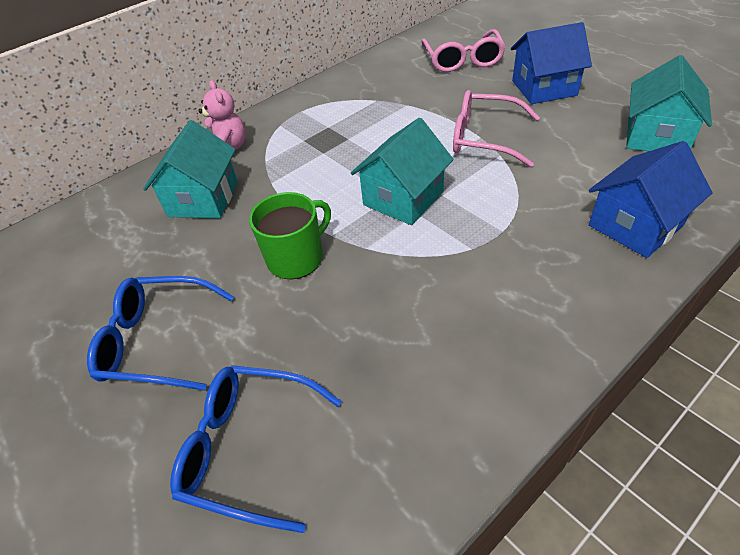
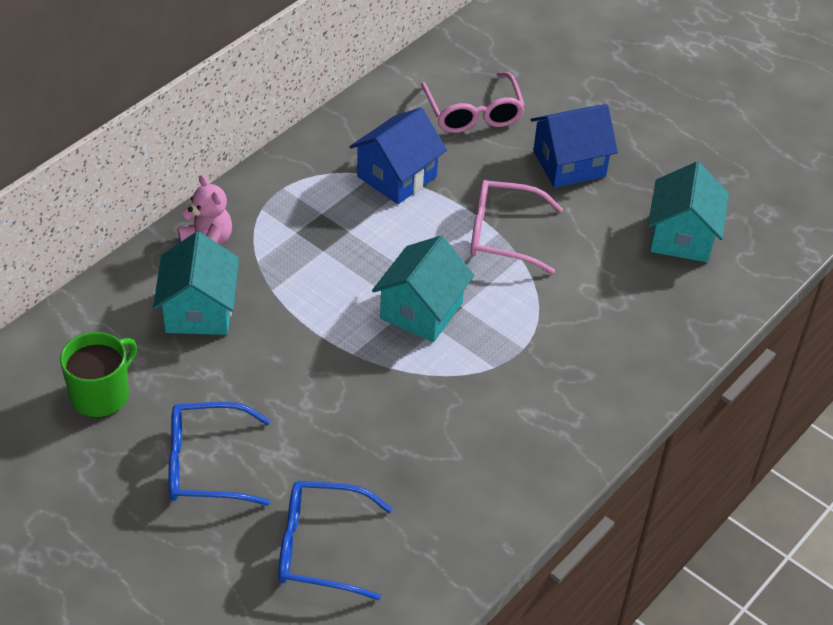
camera: 15 degrees left, 0 degrees up
(296, 258) = (321, 379): green mug -> green mug (101, 394)
(635, 225) = (647, 342): blue house -> blue house (396, 177)

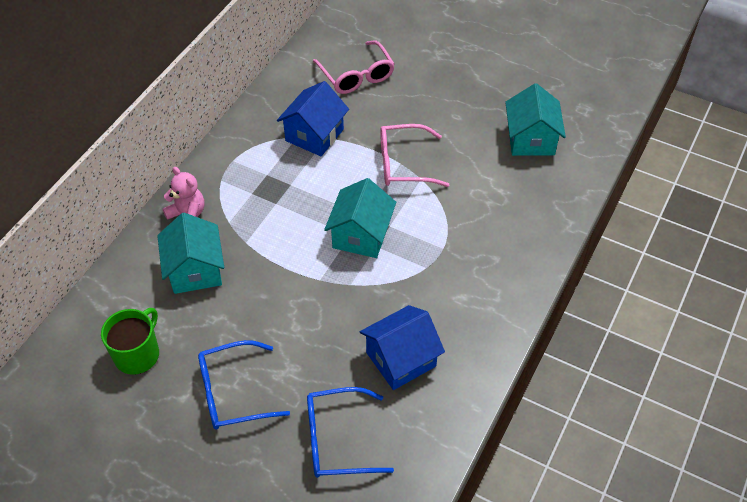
camera: 10 degrees left, 5 degrees up
(569, 164) = (436, 100): blue house -> blue house (401, 359)

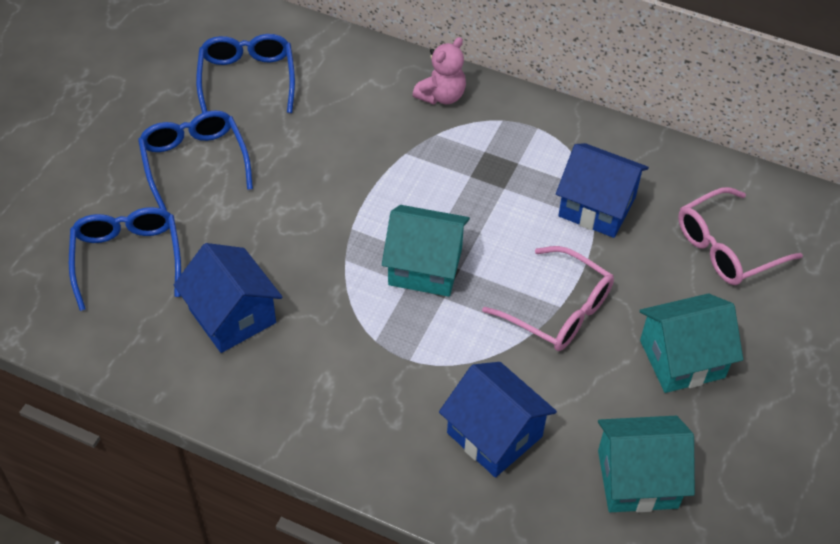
camera: 85 degrees right, 0 degrees up
(137, 354) = (247, 79): green mug -> blue glasses
(195, 270) = (360, 112): turquoise house -> turquoise house (682, 359)
(403, 164) = (558, 310): pink glasses -> pink glasses turned 135 degrees clockwise
(502, 205) = (494, 434): none -> blue house

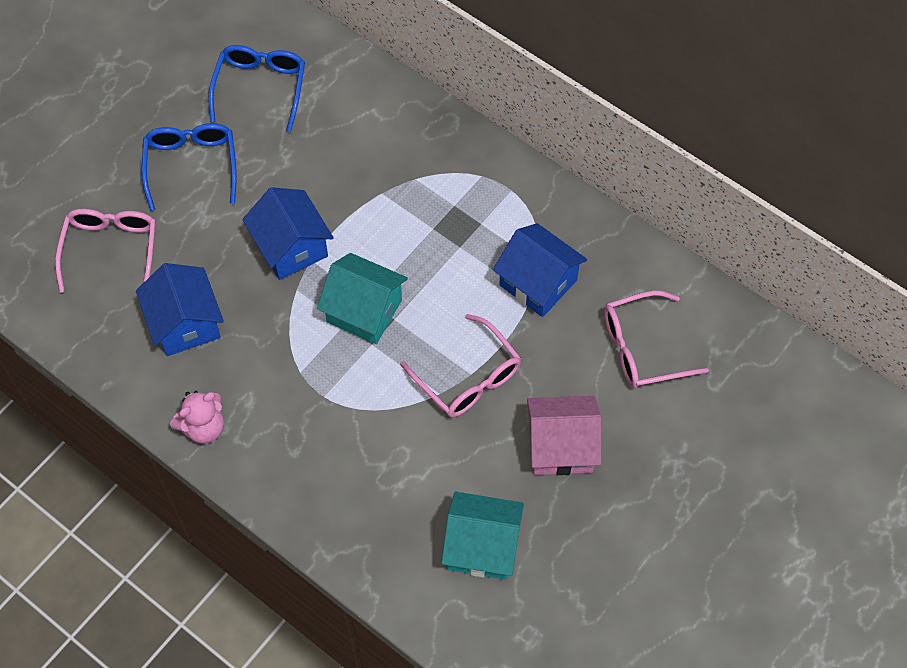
camera: 15 degrees right, 10 degrees up
(127, 258) = (111, 250): blue glasses -> pink glasses
(441, 96) = (433, 139): pink teddy bear -> pink teddy bear (204, 427)
(494, 434) = (374, 480): blue house -> blue house (291, 247)
(682, 359) = (560, 446): turquoise house -> pink house

